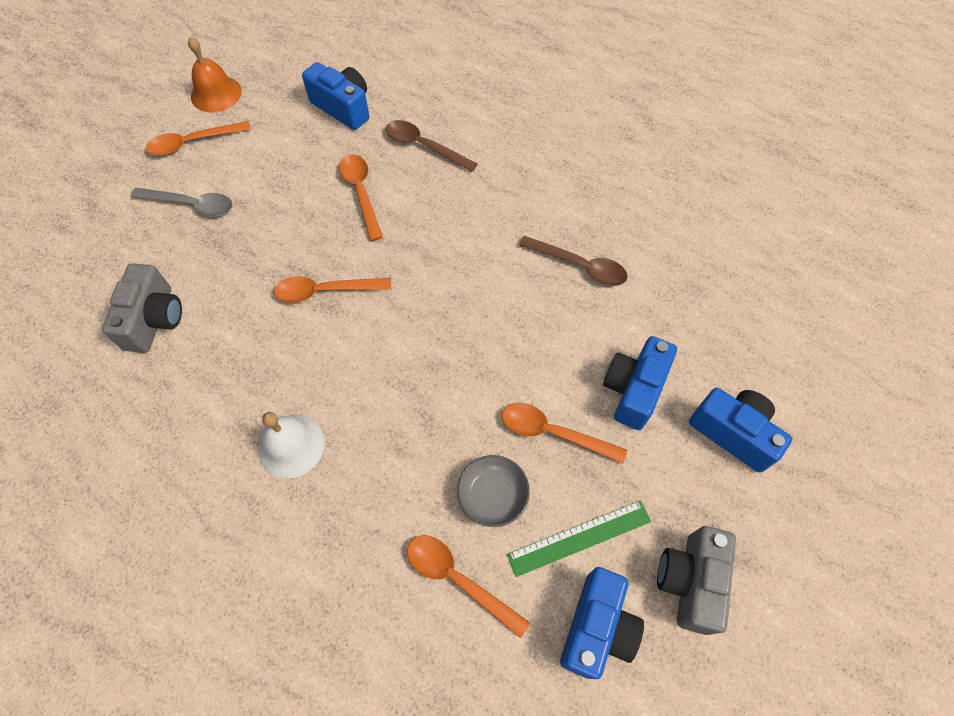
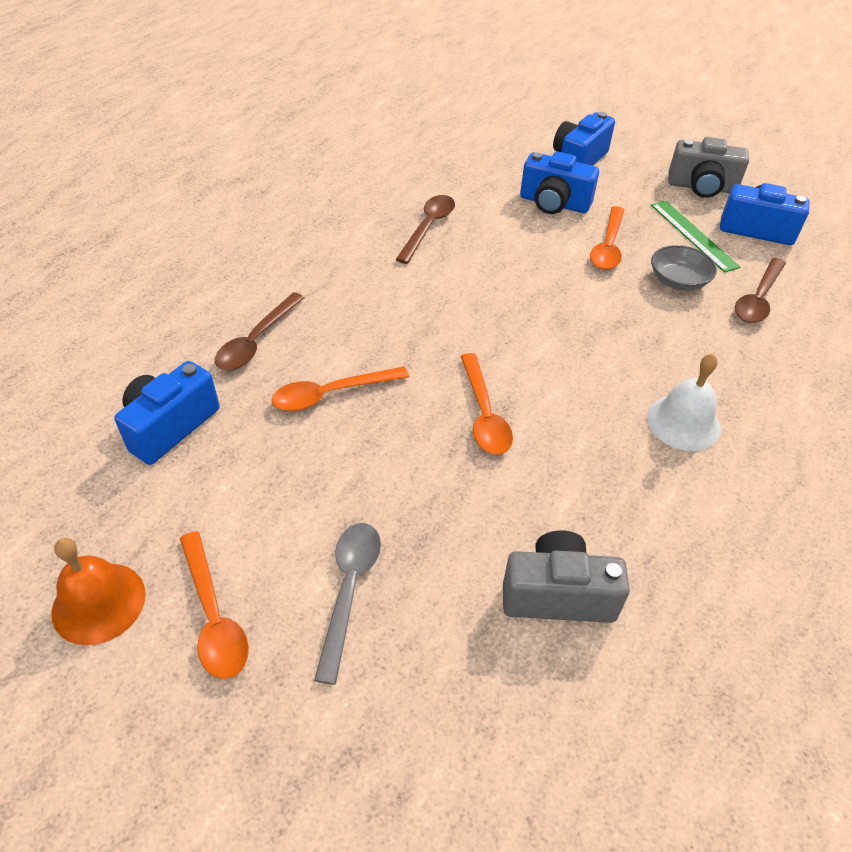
camera: 95 degrees left, 15 degrees down
(458, 579) = (758, 299): orange spoon -> brown spoon

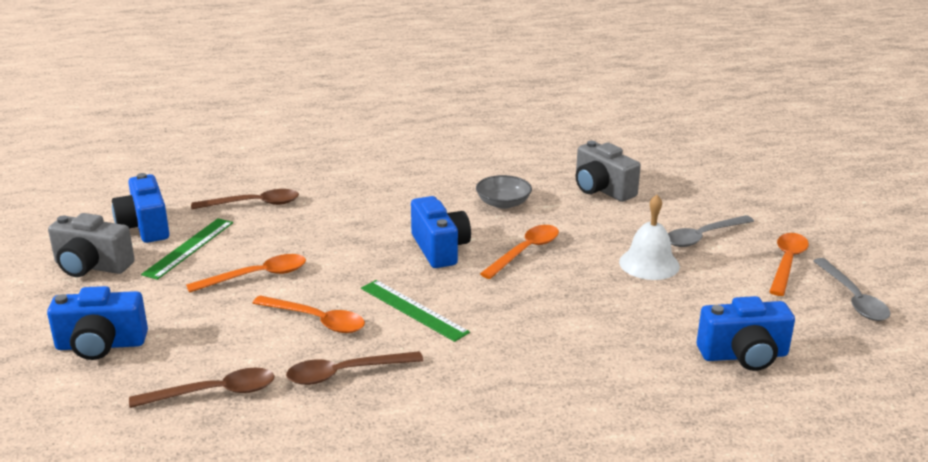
camera: 130 degrees left, 20 degrees down
(99, 602) = (853, 298): orange bell -> grey spoon
(256, 341) = (619, 373): brown spoon -> brown spoon (214, 393)
(331, 394) = (606, 311): orange spoon -> orange spoon (316, 320)
(467, 293) = (413, 310): none -> green ruler
(554, 203) = (213, 326): blue camera -> blue camera (440, 249)
(678, 280) = (269, 235): grey bowl -> grey bowl (503, 203)
(683, 422) = (426, 194): white bell -> white bell (649, 264)
(701, 187) = (91, 266): grey camera -> grey camera turned 135 degrees clockwise

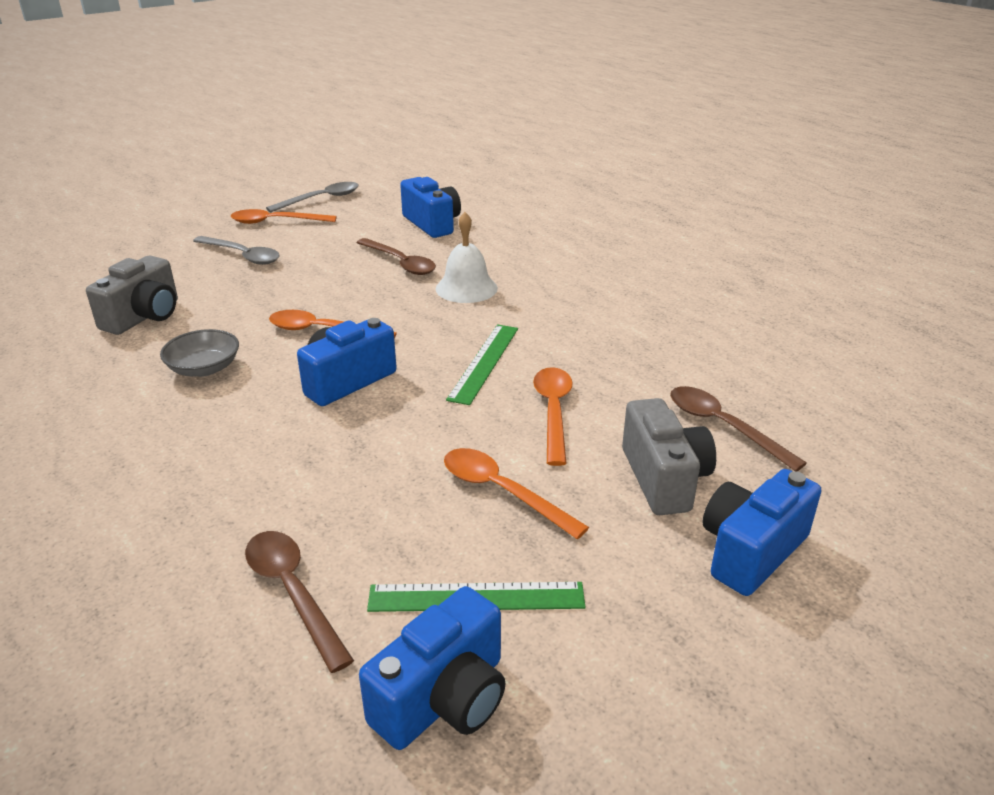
camera: 115 degrees left, 5 degrees up
(91, 266) = (610, 688): grey camera -> grey camera (664, 478)
(101, 345) = (750, 551): blue camera -> blue camera turned 105 degrees counterclockwise
(345, 373) = (617, 367): brown spoon -> brown spoon (400, 263)
(649, 264) = (311, 271): white bell -> white bell (466, 288)

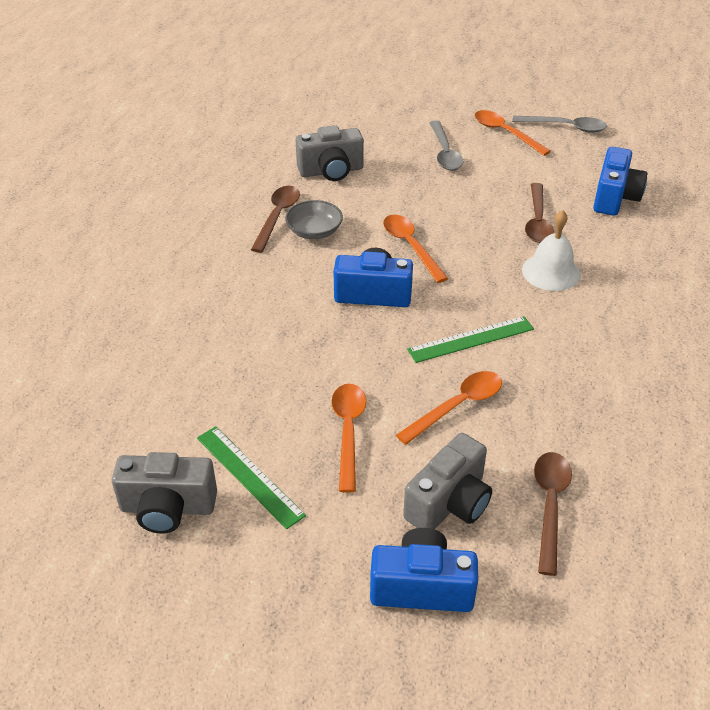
camera: 50 degrees right, 10 degrees up
(293, 592) = (182, 401): brown spoon -> brown spoon (277, 217)
(444, 699) = (168, 508): blue camera -> grey camera

